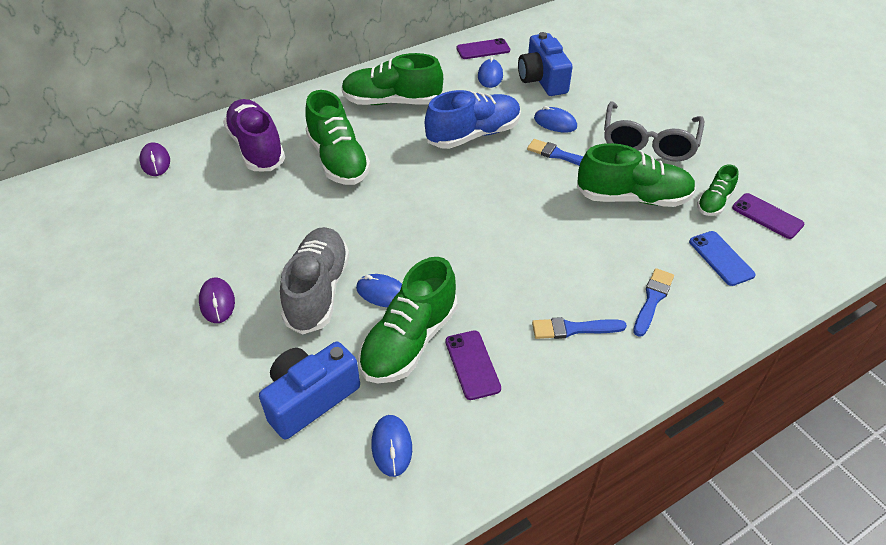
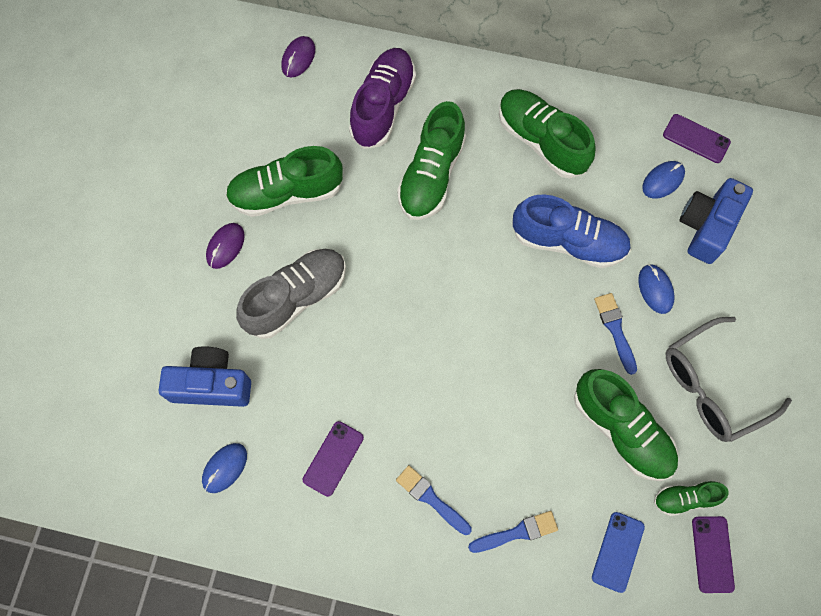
camera: 45 degrees right, 25 degrees up
(382, 293) = (336, 341): blue mouse -> none
(409, 341) = (313, 399): green shoe -> green shoe (286, 193)

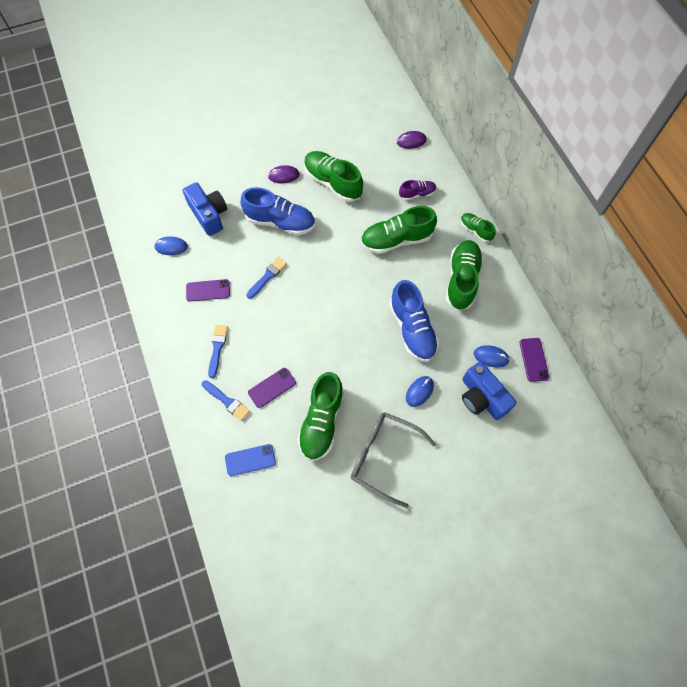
camera: 55 degrees right, 5 degrees down
(296, 297) = (280, 222): grey shoe -> blue shoe
(383, 106) = (417, 194): purple shoe -> purple shoe, size x0.53
(615, 329) = (378, 384): blue brush -> blue brush (267, 276)
(685, 498) = (305, 479): green shoe -> green shoe (475, 230)
(707, 226) = (482, 397): blue camera -> blue camera turned 120 degrees counterclockwise
(712, 554) = (283, 513): purple phone -> purple phone (272, 387)

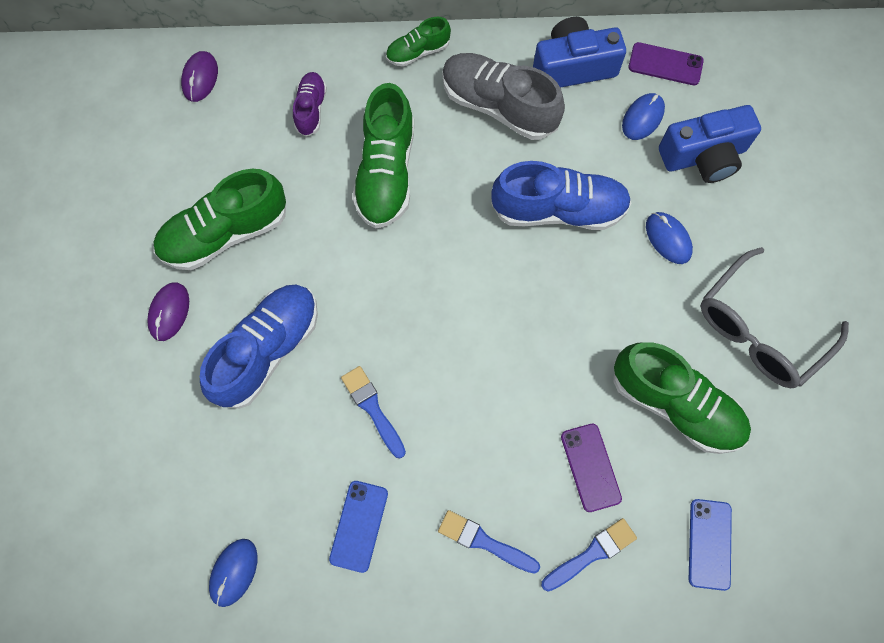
camera: 70 degrees left, 5 degrees up
(208, 290) = (359, 526): purple phone -> blue phone
(209, 215) = (193, 477): blue camera -> blue camera (573, 67)
(462, 280) = (498, 106): green shoe -> grey shoe

